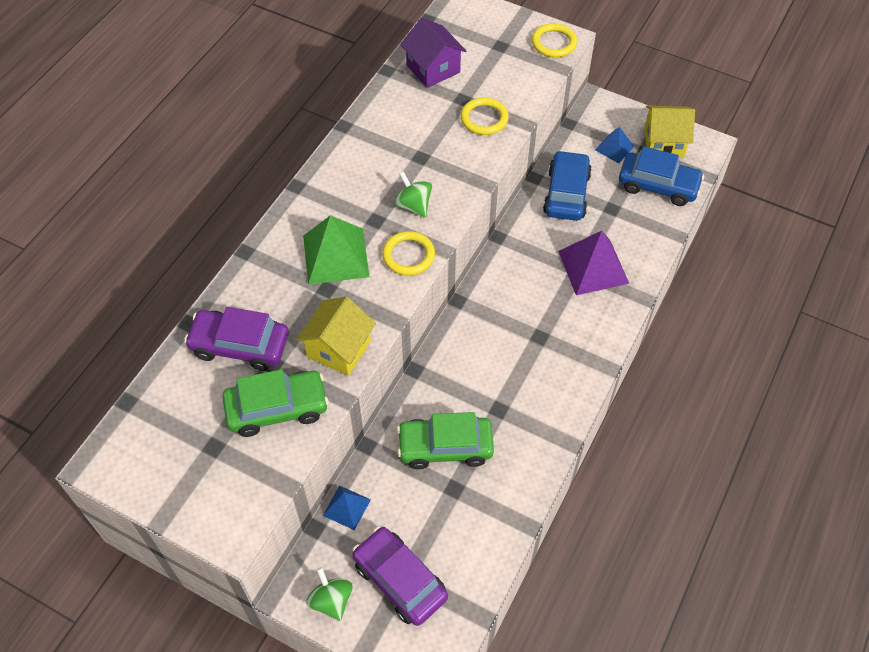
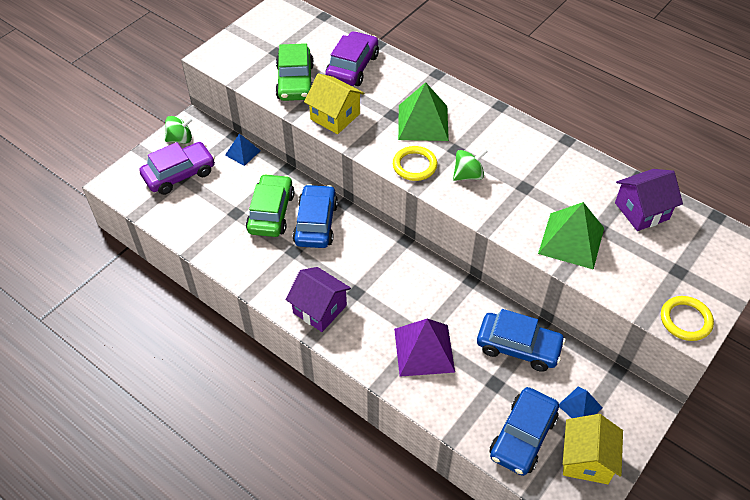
camera: 100 degrees right, 5 degrees down
(452, 394) = (316, 223): none -> blue car
(484, 119) = (571, 240): yellow ring -> green pyramid
(571, 367) = (319, 309): none -> purple house

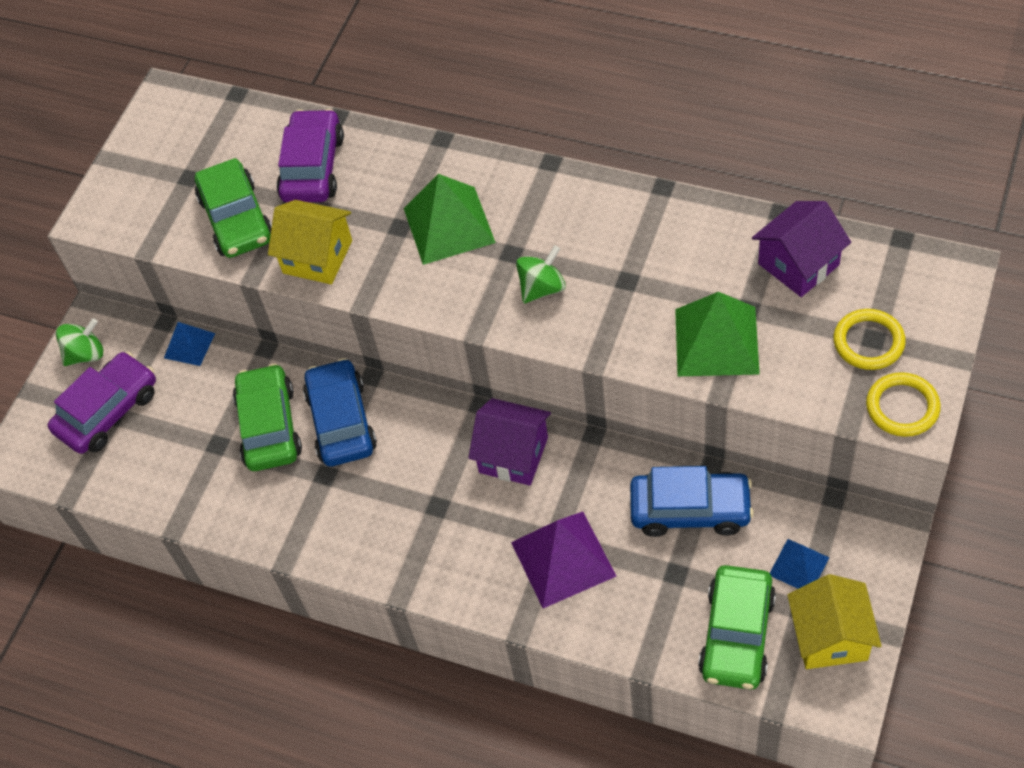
camera: 10 degrees left, 5 degrees up
(319, 309) = (396, 549): purple house -> purple house (513, 455)
(414, 165) = (461, 298): yellow ring -> yellow ring (868, 342)
(522, 436) = (737, 635): blue car -> green car

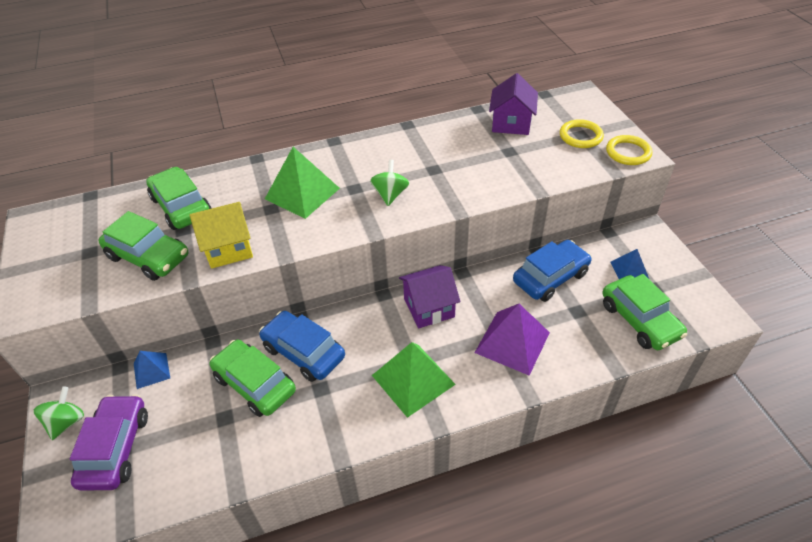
camera: 45 degrees left, 10 degrees down
(313, 167) = (181, 206): purple car -> green car
(716, 341) = (510, 171): green pyramid -> green pyramid (413, 379)
(830, 637) = (680, 292): yellow house -> none

